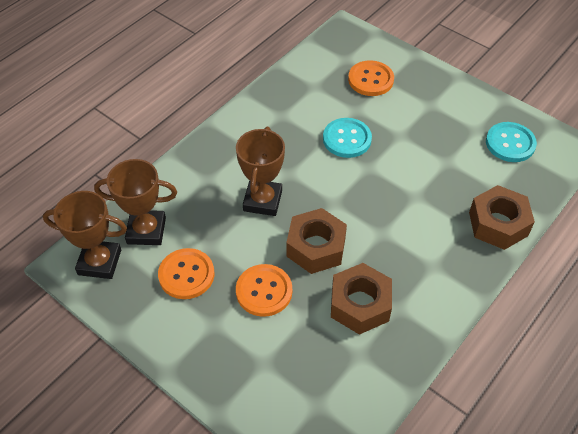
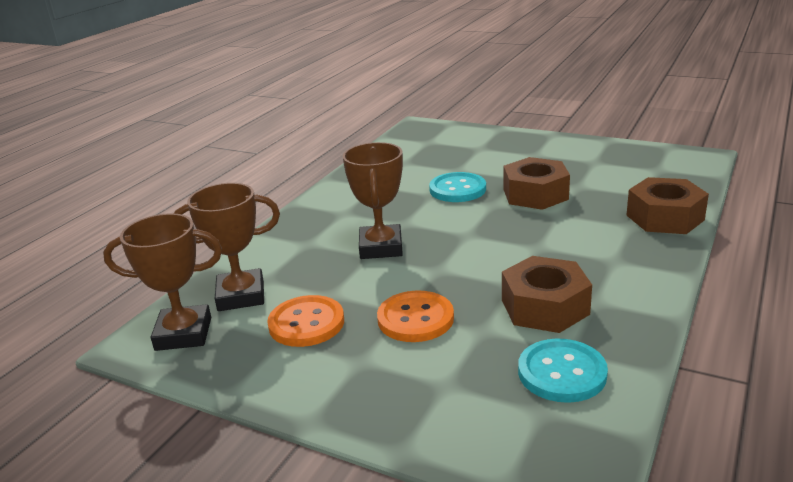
camera: 10 degrees left, 25 degrees down
(316, 247) = (463, 271): brown nut -> brown nut (535, 194)
(370, 80) = (462, 149): orange button -> none
(510, 143) = (636, 164): turquoise button -> turquoise button (562, 373)

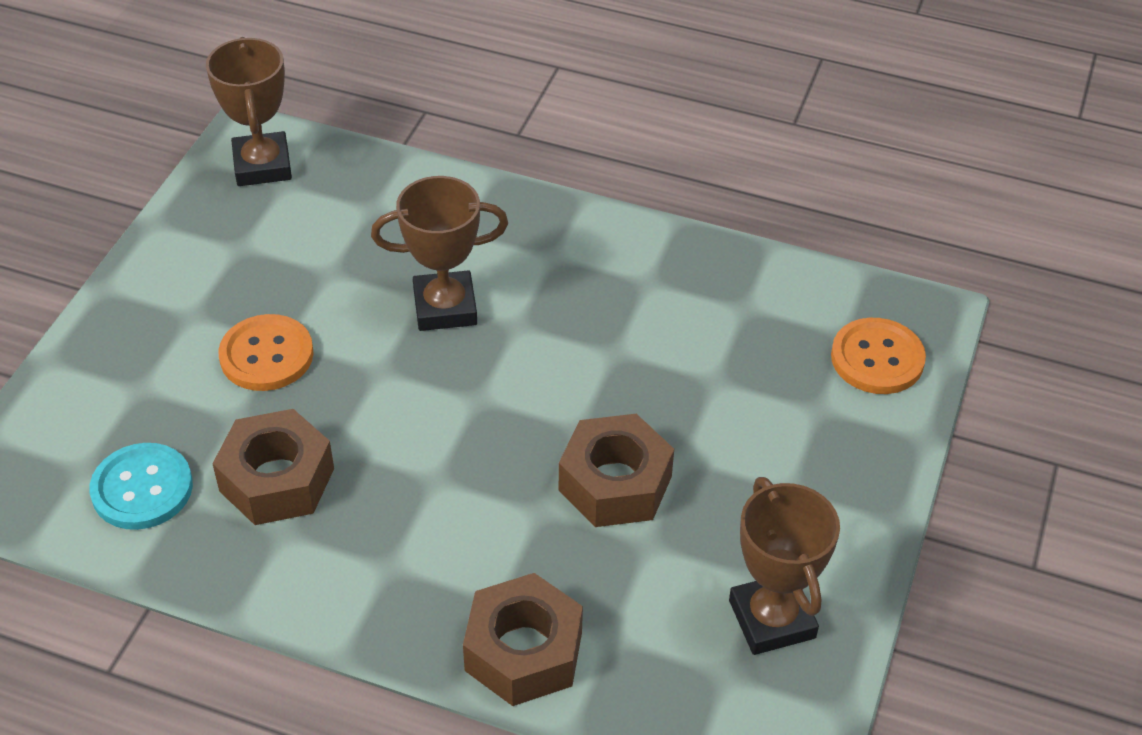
camera: 80 degrees right, 20 degrees up
(241, 296) = (335, 194): brown trophy -> brown trophy (772, 619)
(306, 323) = (269, 260): orange button -> orange button (877, 358)
(457, 189) = (634, 382): turquoise button -> none

